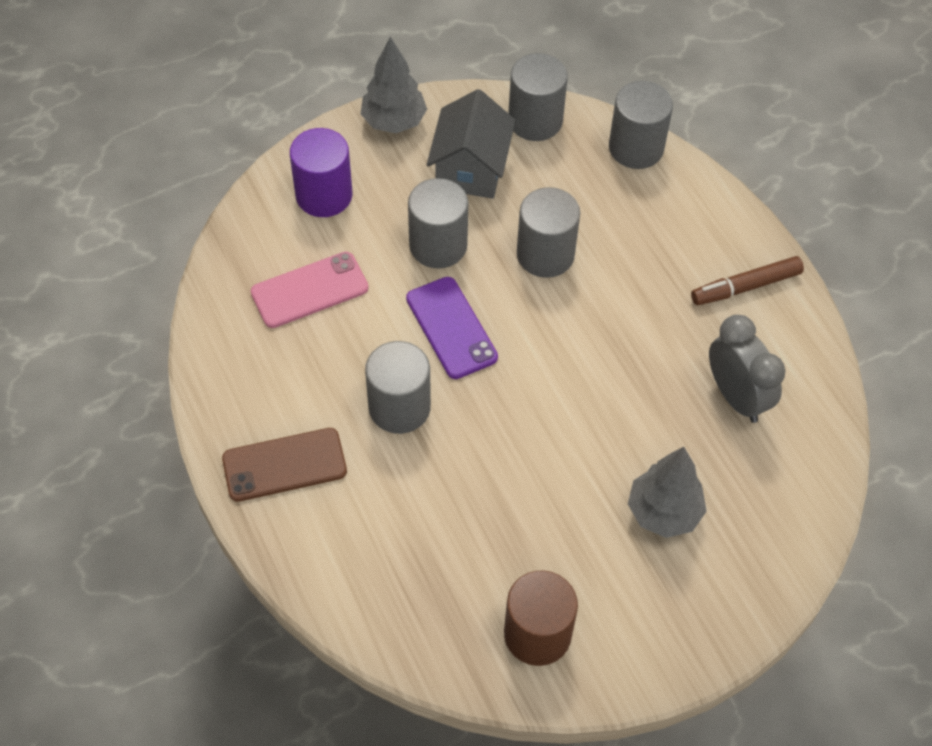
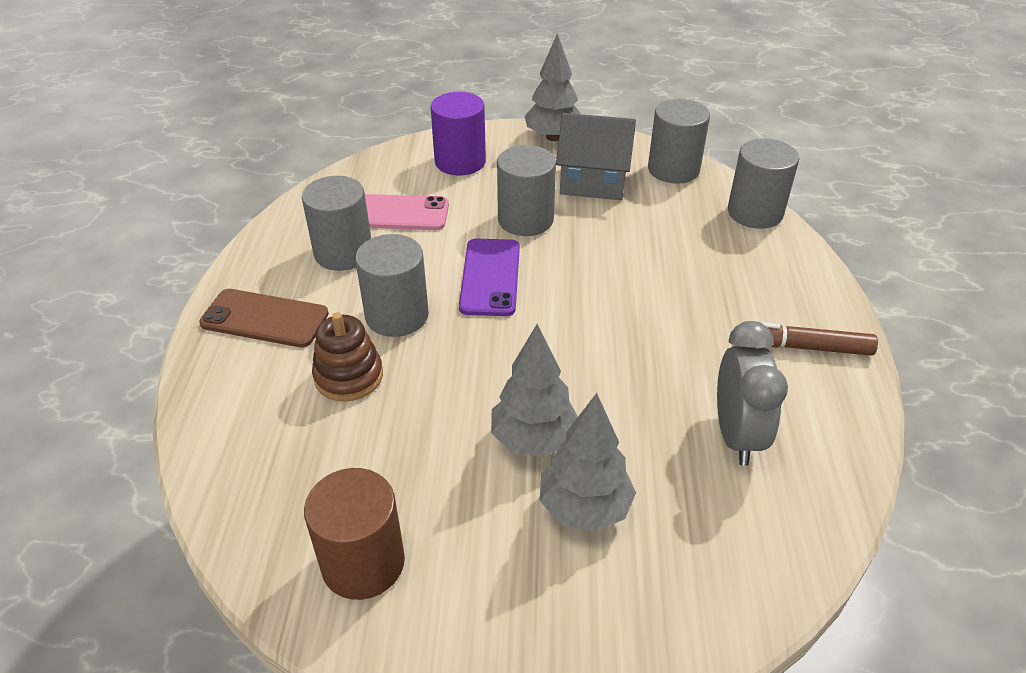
camera: 30 degrees right, 15 degrees down
(405, 487) = (348, 376): none -> brown stacking toy
(470, 168) = (593, 182): grey house -> grey house turned 60 degrees clockwise
(545, 254) = (616, 256): grey cylinder -> grey cylinder (343, 253)
(592, 473) = (534, 440): none -> grey tree

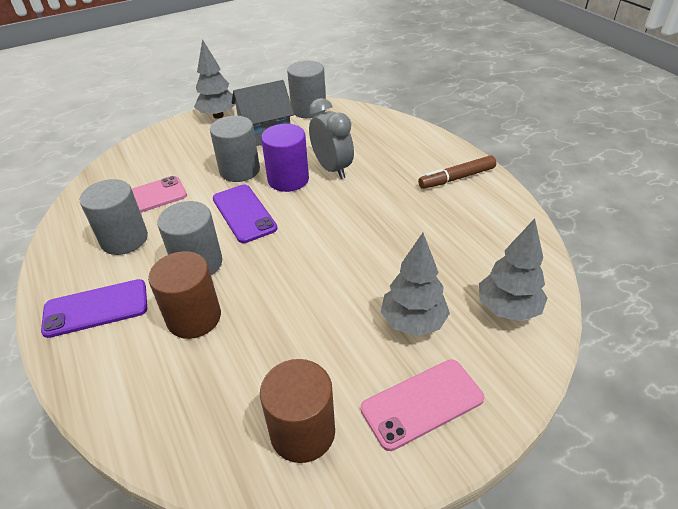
camera: 30 degrees left, 0 degrees up
(265, 318) = (96, 308): brown phone -> purple phone
(348, 376) = (194, 317): brown stacking toy -> brown cylinder
(460, 162) = (165, 151): purple cylinder -> purple cylinder (288, 179)
(515, 609) = (422, 403): none -> pink phone
(534, 440) = (351, 298): grey tree -> grey tree (508, 309)
(736, 435) = (461, 240): grey clock -> grey clock (332, 168)
(755, 212) = (373, 117): grey cylinder -> none

